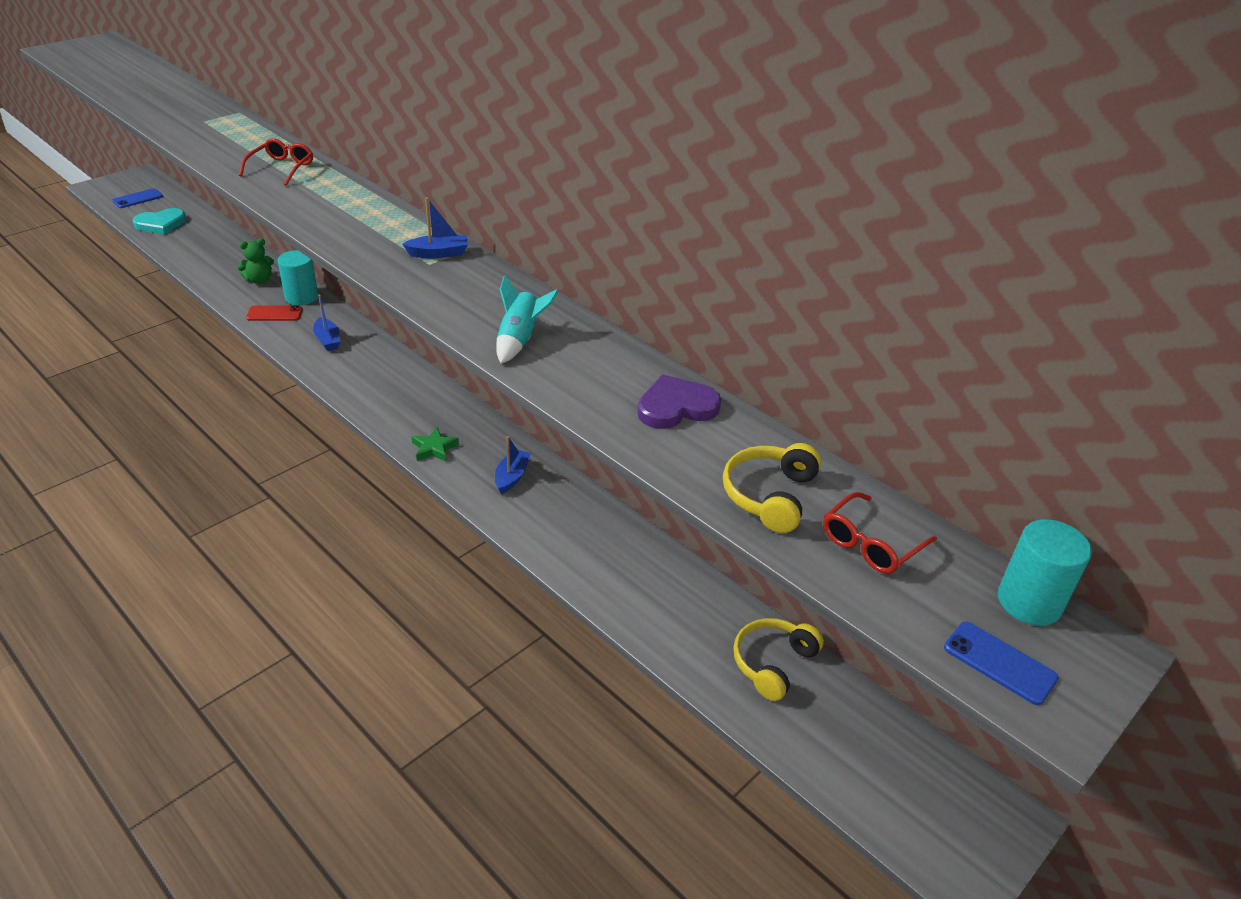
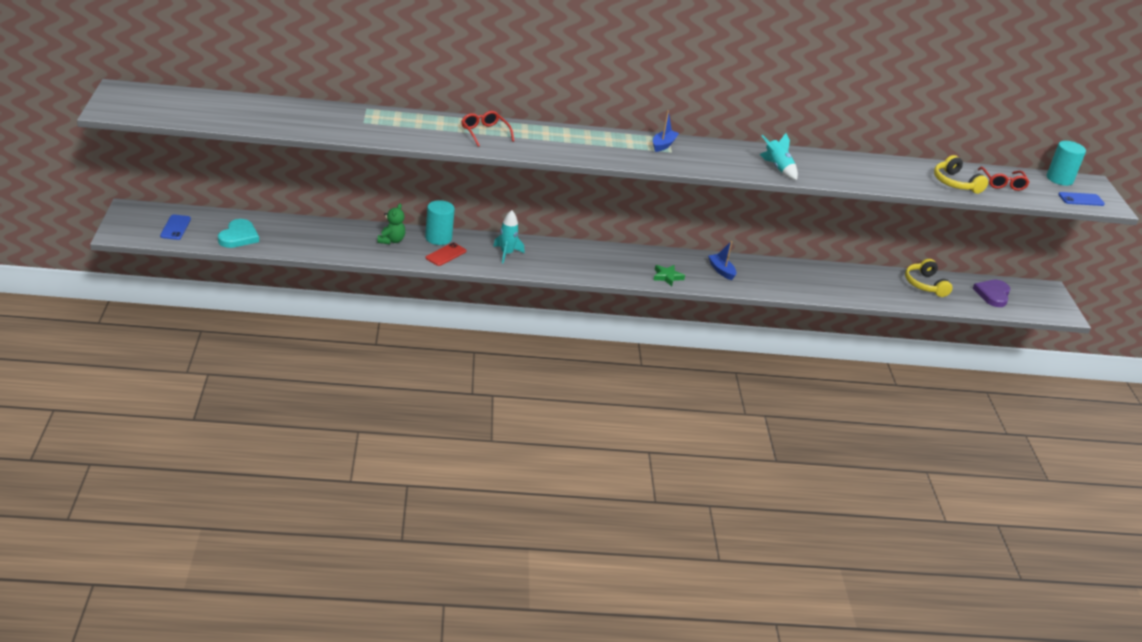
camera: 50 degrees left, 5 degrees down
(327, 340) = (506, 254): blue boat -> turquoise rocket
(676, 407) = (875, 167): purple heart -> purple heart (993, 294)

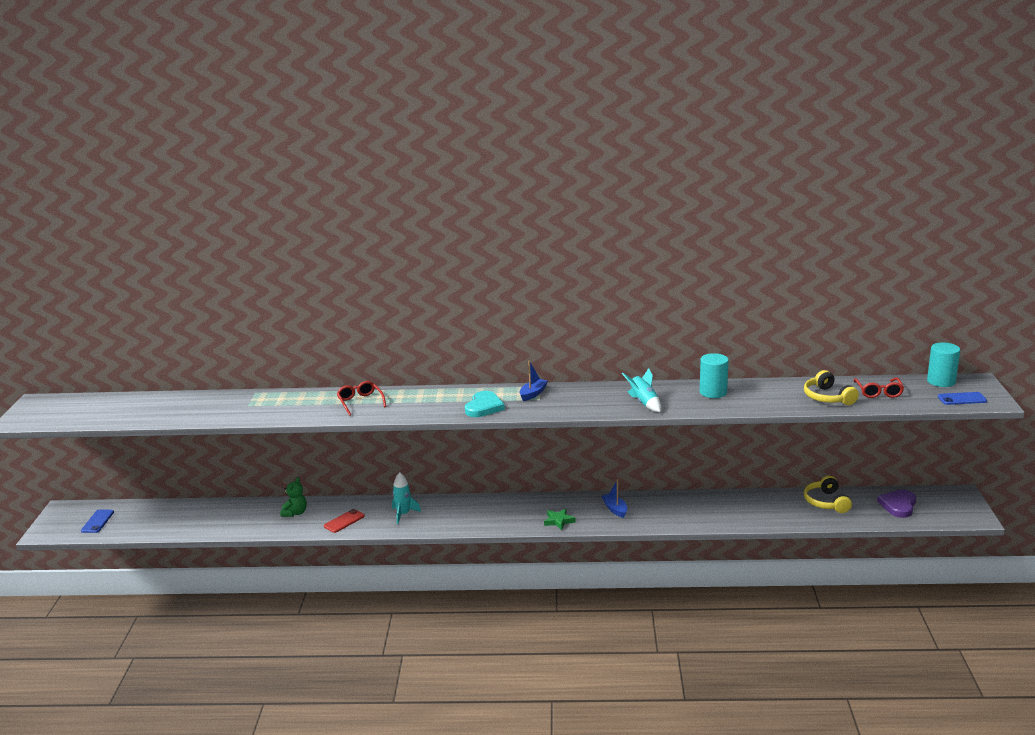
camera: 10 degrees right, 10 degrees down
(238, 236) = (153, 524): turquoise heart -> turquoise heart (484, 407)
(438, 238) = (341, 506): turquoise cylinder -> turquoise cylinder (713, 392)

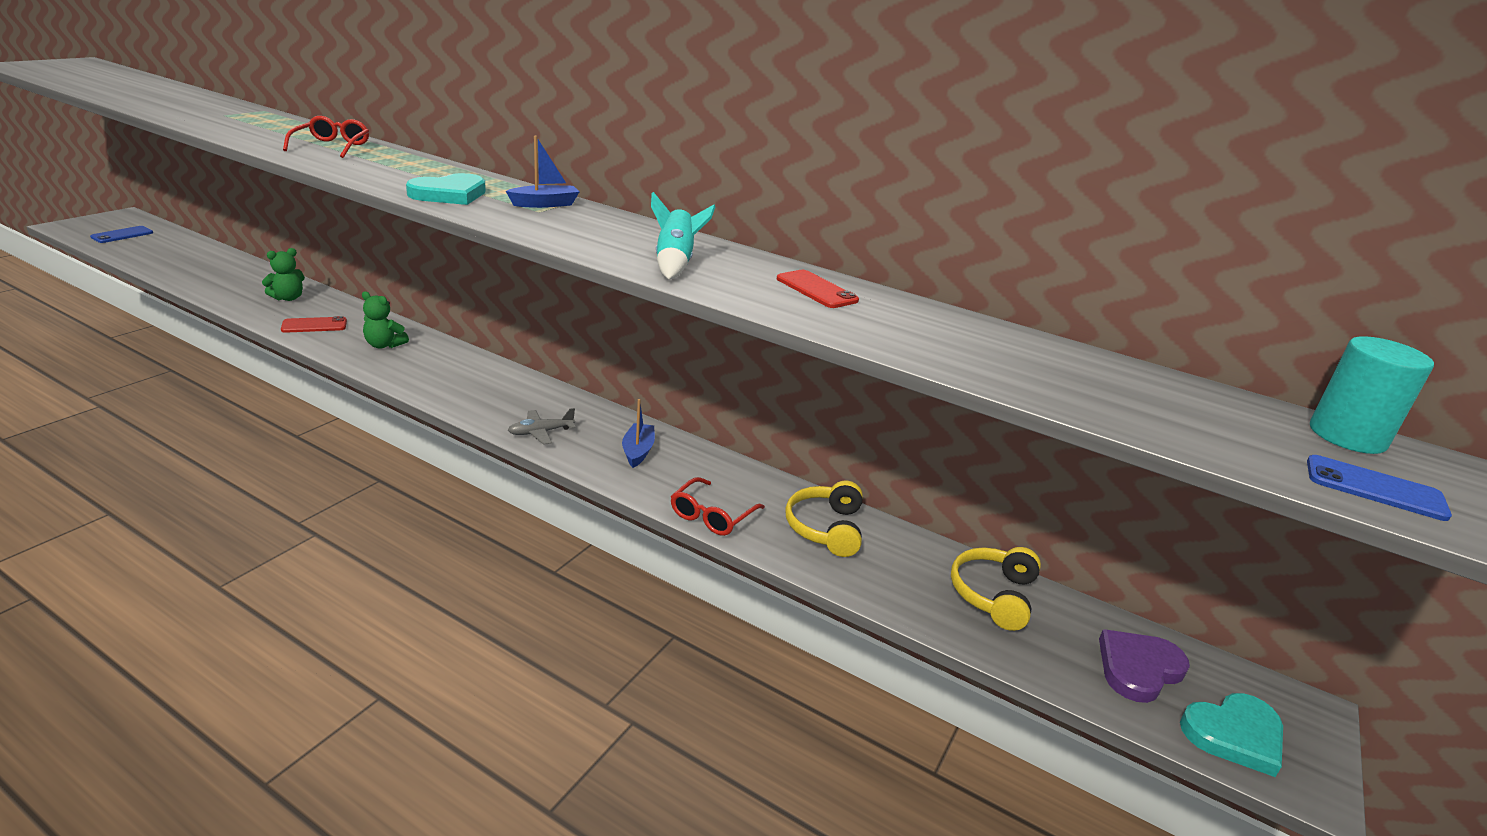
camera: 25 degrees right, 5 degrees up
(403, 514) = (384, 345): turquoise rocket -> green teddy bear
(559, 521) = (541, 432): green star -> grey plane
(713, 392) = (816, 290): turquoise cylinder -> red phone
(827, 397) = (1028, 370): yellow headphones -> yellow headphones (826, 528)
(878, 392) = (1160, 401): red glasses -> red glasses (712, 515)
(945, 513) = (1234, 735): none -> turquoise heart

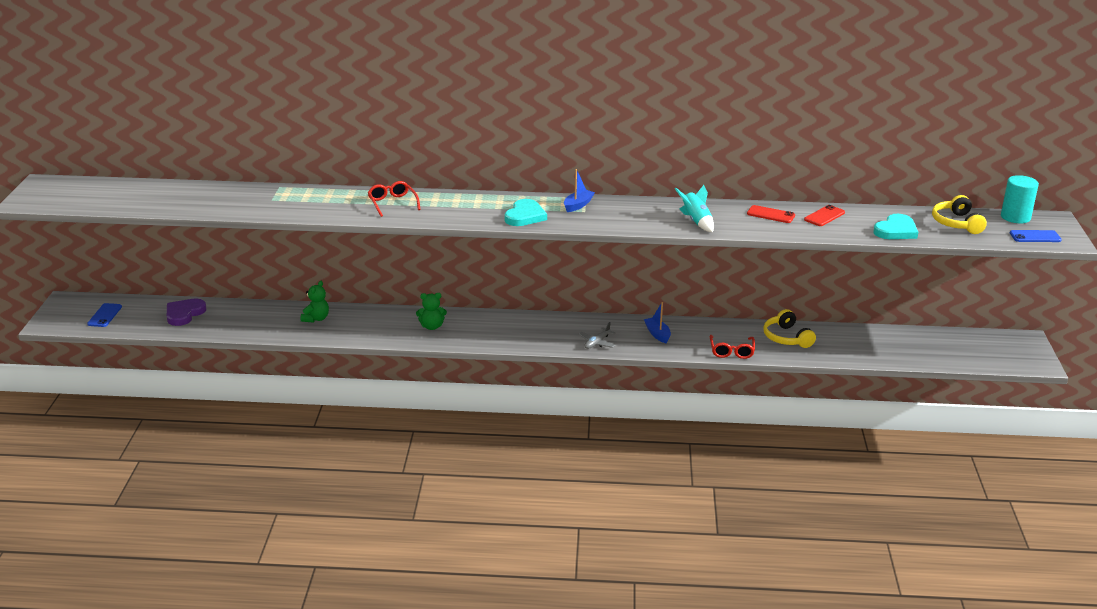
camera: 25 degrees left, 0 degrees up
(314, 325) = (368, 330): red phone -> red phone (824, 216)
(993, 595) = (882, 340): yellow headphones -> yellow headphones (956, 223)
(1138, 668) = (959, 347): purple heart -> purple heart (184, 314)
(1234, 735) = (1007, 358): turquoise heart -> turquoise heart (896, 230)

